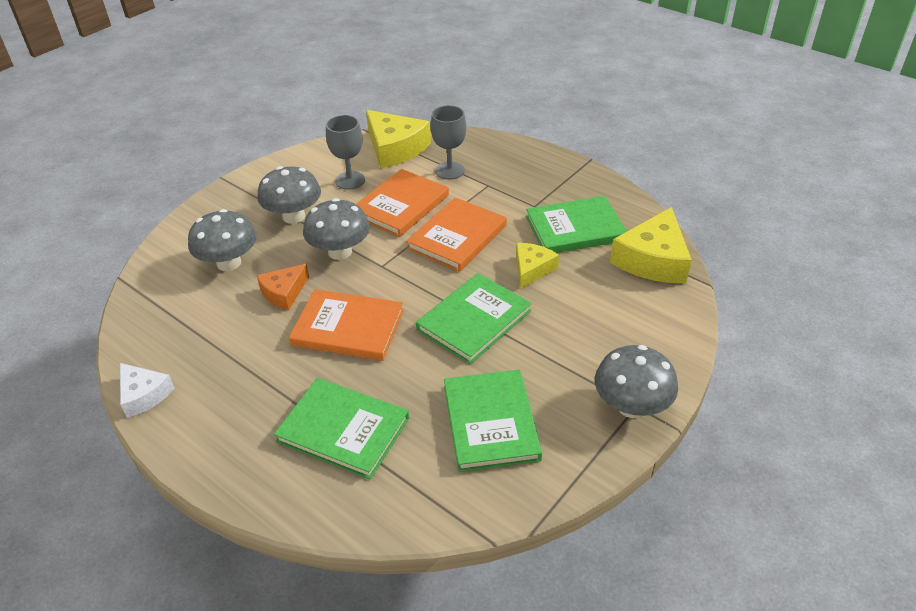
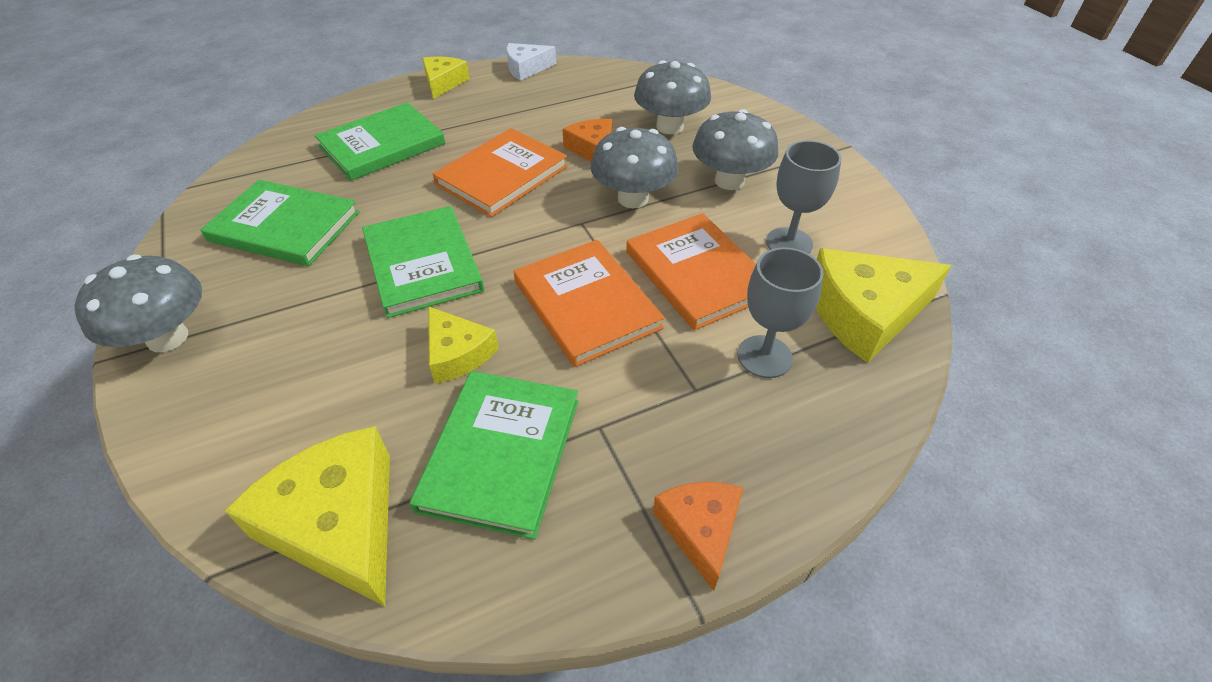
camera: 115 degrees right, 5 degrees up
(200, 449) = (443, 83): none -> yellow cheese
(559, 166) = (700, 530): none -> orange cheese

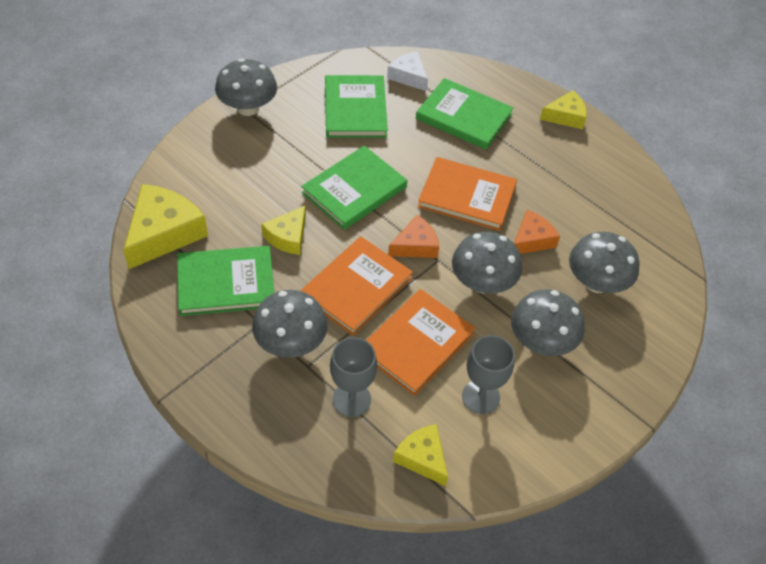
camera: 65 degrees right, 5 degrees up
(526, 68) = (624, 159): white cheese -> white cheese (408, 76)
(650, 399) = (291, 343): none -> grey mushroom
(700, 530) = (208, 389): orange cheese -> orange cheese (415, 245)
(864, 313) = (422, 458): yellow cheese -> yellow cheese, size x0.59

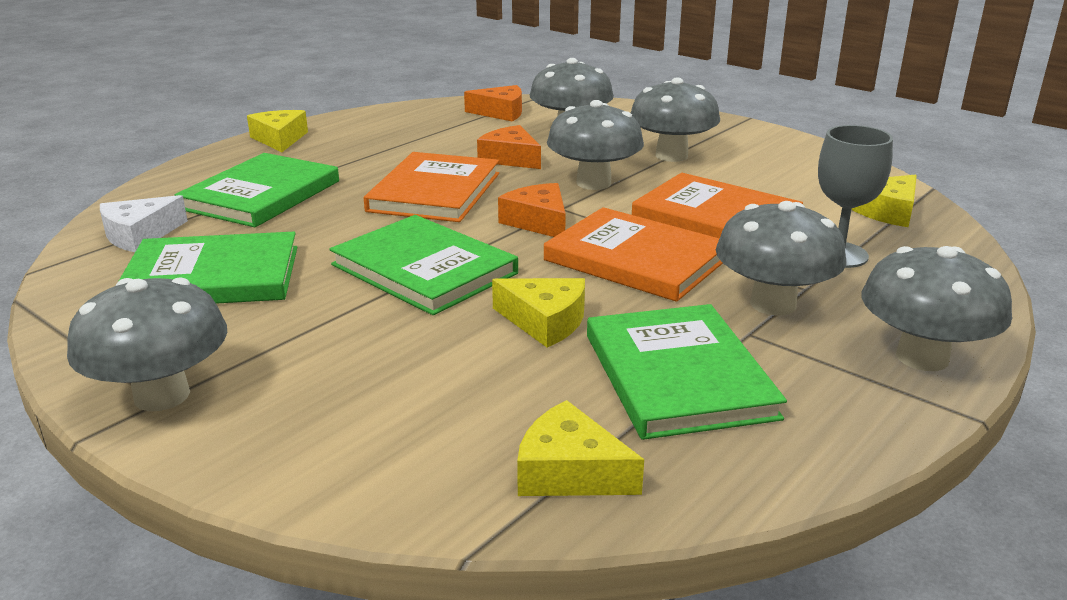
camera: 90 degrees left, 25 degrees down
(164, 233) = (569, 471): yellow cheese -> yellow cheese, size x0.59
(220, 396) = (922, 357): none -> grey mushroom
(480, 397) = (772, 183): grey goblet -> none
(641, 241) = (501, 112): none -> orange cheese

